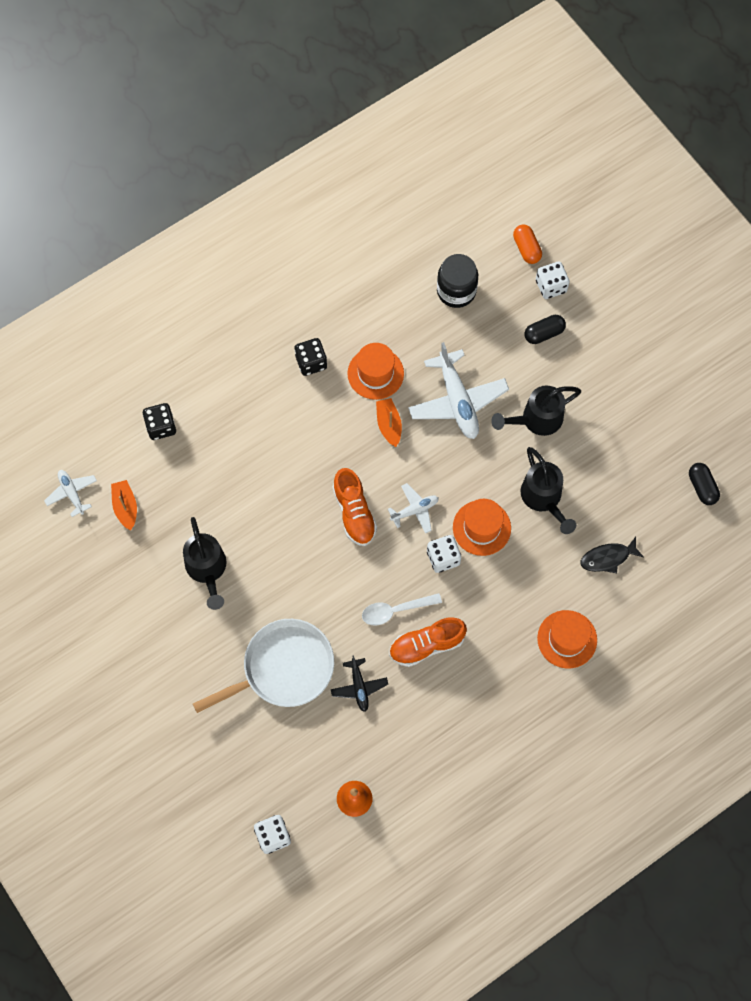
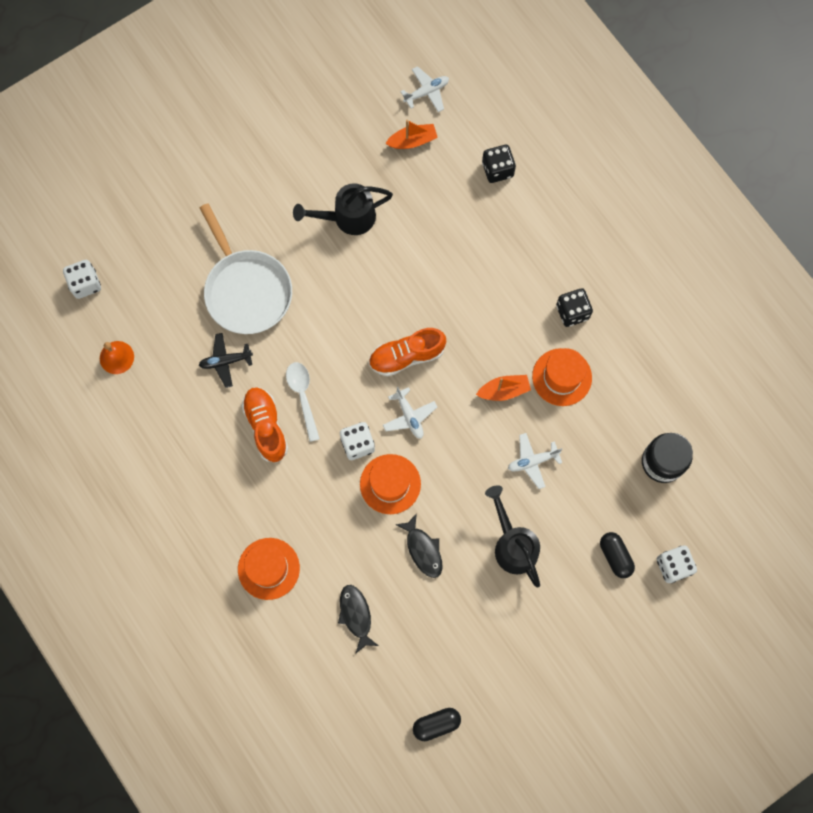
camera: 90 degrees right, 5 degrees up
(457, 401) = (532, 461): white plane -> white plane, size x0.53
(526, 248) = (718, 540): orange capsule -> none
(543, 498) = (423, 549): black watering can -> black fish

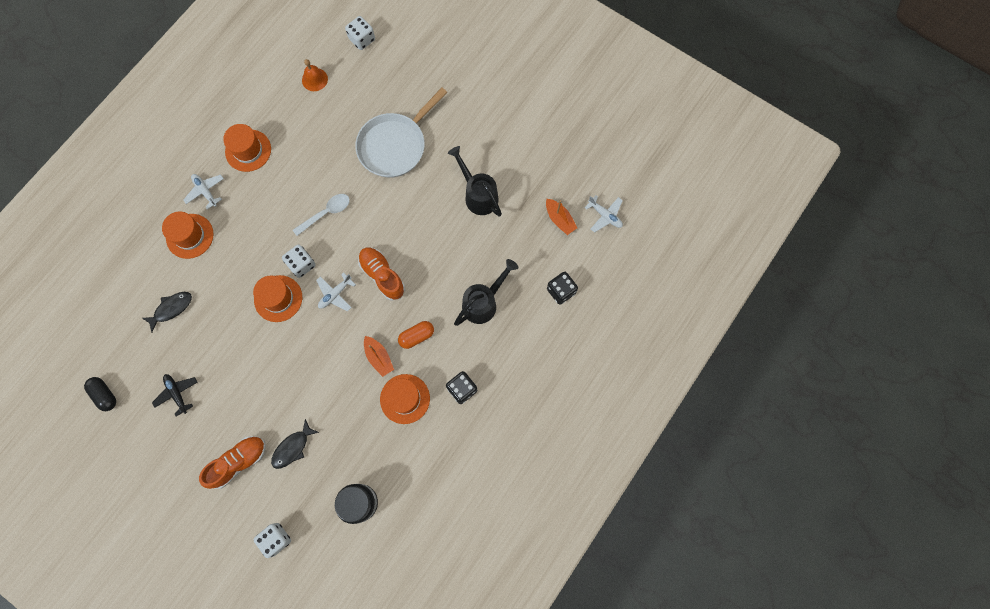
camera: 70 degrees right, 0 degrees up
(181, 466) = (248, 150): none -> orange hat
(225, 361) = (335, 151): black plane -> black plane (177, 393)
(266, 426) = (295, 196): orange shoe -> orange shoe (238, 462)
(423, 549) = (234, 340): black fish -> black fish (292, 448)
(494, 341) = (416, 336): none -> orange capsule
(513, 545) = (257, 406): black watering can -> black watering can (483, 303)
(532, 461) = (328, 399): white plane -> white plane (205, 191)
(615, 556) = (270, 489): black capsule -> none

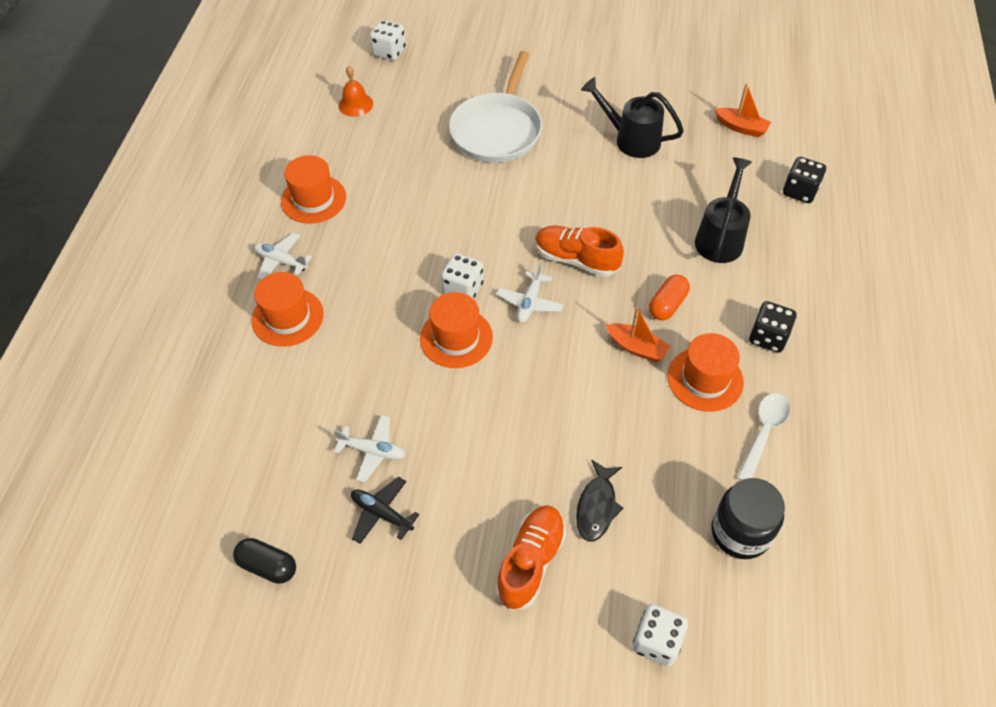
camera: 25 degrees left, 20 degrees down
(171, 309) = (310, 411): black fish -> none
(326, 213) = (458, 224): white spoon -> white spoon (763, 433)
(605, 215) = (787, 106): white plane -> white plane (372, 451)

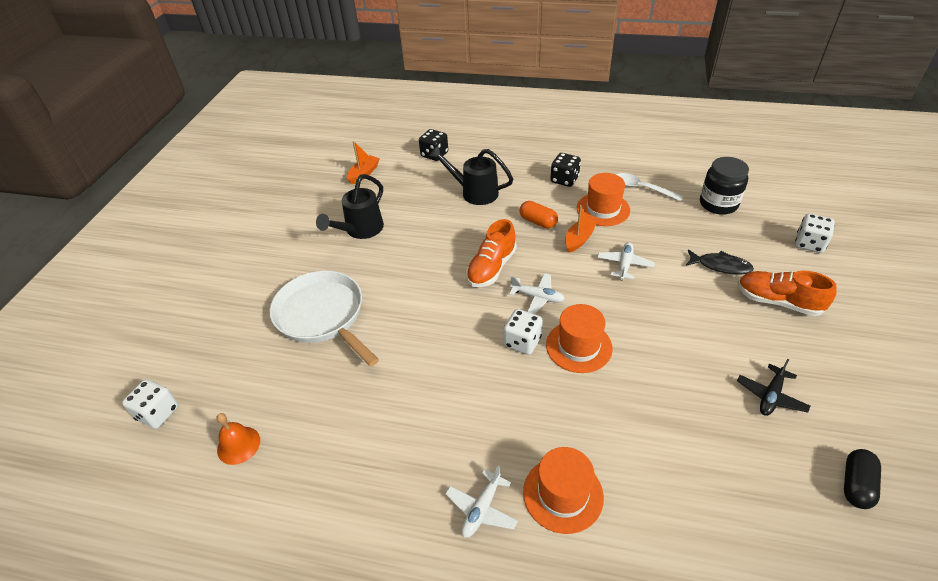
camera: 85 degrees left, 10 degrees down
(313, 199) = (388, 481): orange hat -> none
(372, 451) = (711, 405): white plane -> white plane (624, 265)
(497, 130) = (322, 316): white pan -> white pan turned 150 degrees counterclockwise

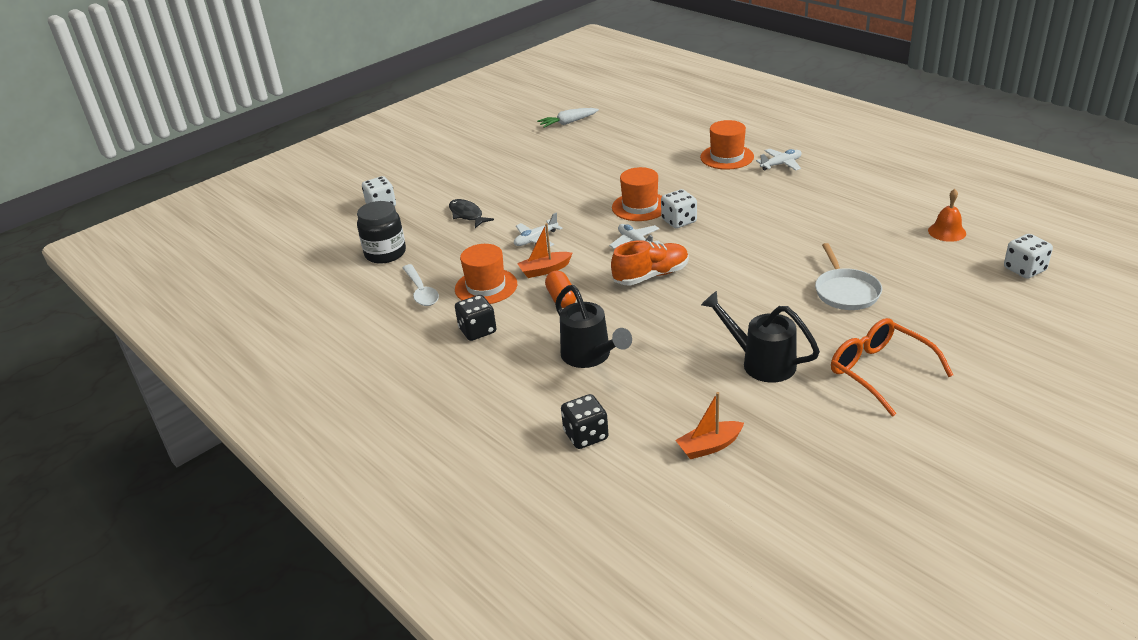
camera: 145 degrees left, 10 degrees down
(278, 254) = (879, 371): none -> orange glasses
(322, 316) = (845, 291): white pan -> white pan, size x0.65
(360, 230) = (761, 362): black watering can -> black watering can turned 120 degrees counterclockwise
(770, 396) = (554, 155): black plane -> none
(778, 302) = (469, 186): orange shoe -> none
(856, 485) = (568, 123): black capsule -> white carrot

